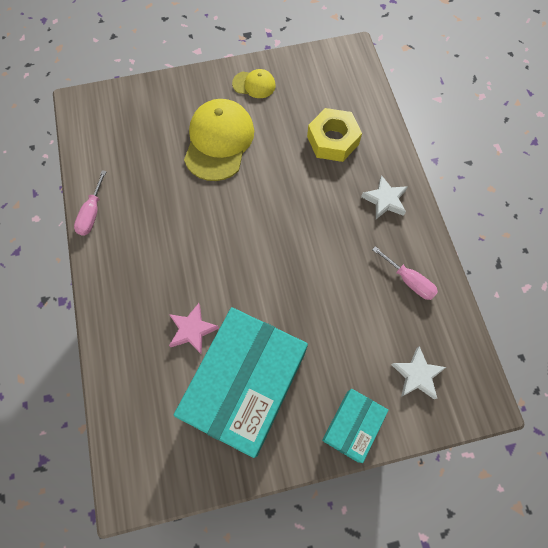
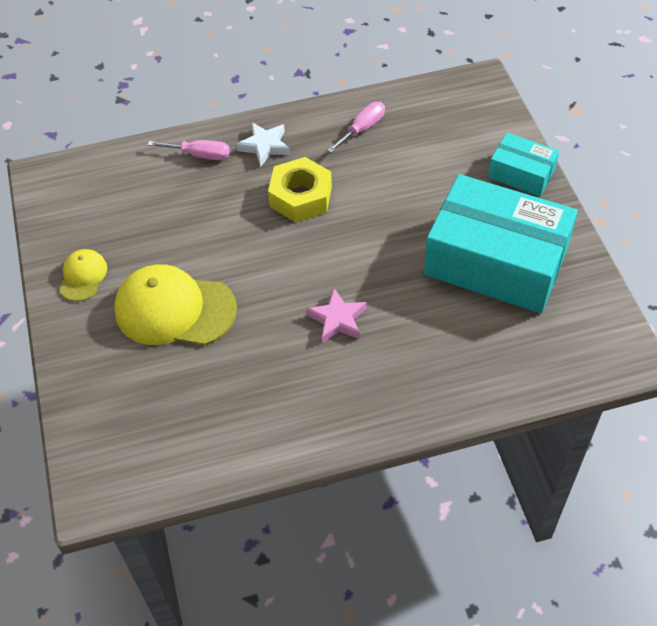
camera: 90 degrees left, 15 degrees down
(92, 213) = (286, 447): pink screwdriver -> pink screwdriver (200, 155)
(192, 330) = (439, 315): pink star -> pink star (337, 319)
(332, 140) = (180, 193): yellow nut -> yellow nut (300, 197)
(417, 375) = (462, 126): white star -> none

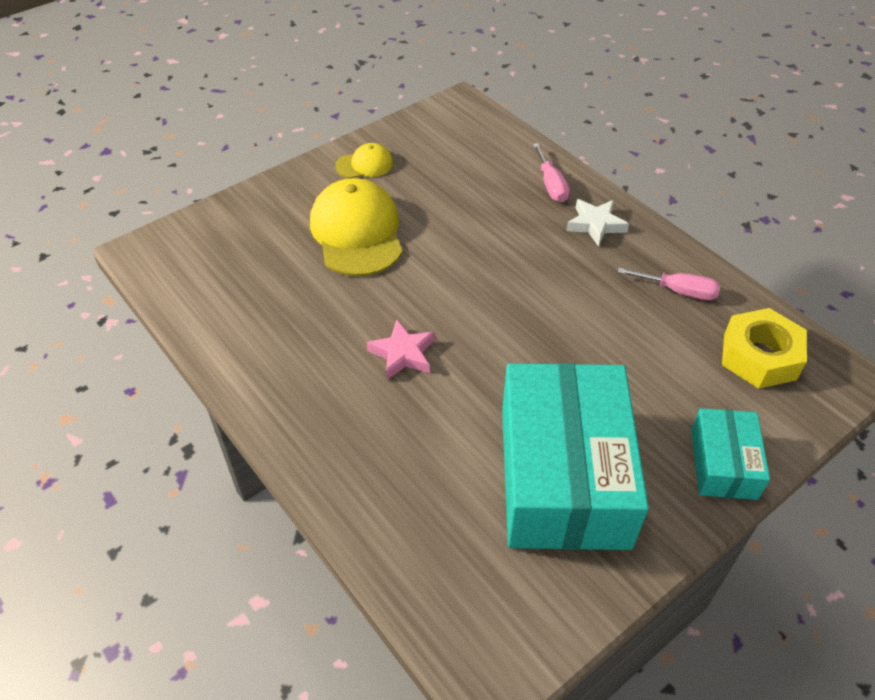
camera: 65 degrees right, 5 degrees down
(300, 197) = (547, 273): yellow nut -> yellow nut (759, 357)

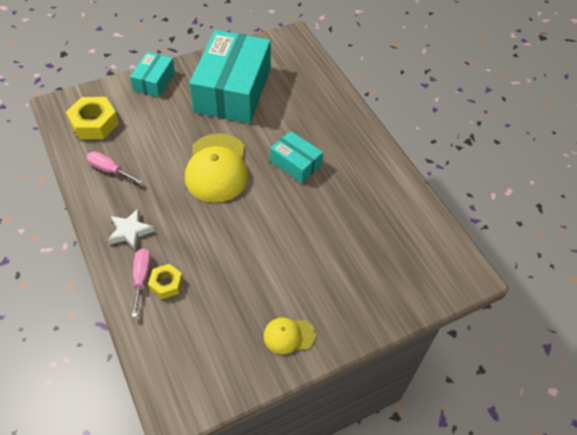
camera: 170 degrees left, 5 degrees up
(357, 232) = (308, 261): yellow cap -> yellow cap (217, 168)
(403, 354) = (295, 163): pink star -> turquoise box
(519, 184) = (166, 284): none -> yellow nut

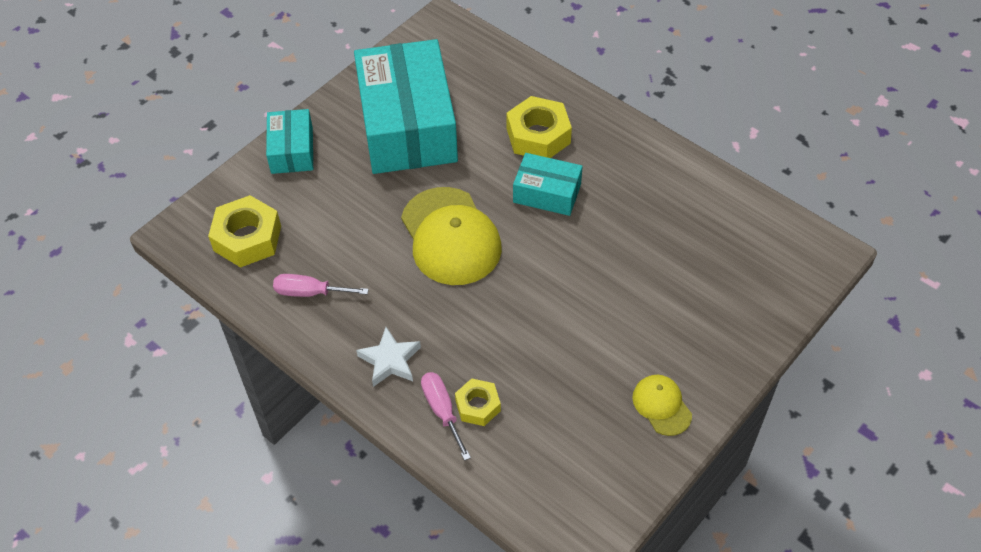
camera: 20 degrees left, 0 degrees up
(289, 336) = (661, 405): yellow cap -> yellow cap turned 90 degrees clockwise
(311, 125) = (538, 136): none -> yellow nut

